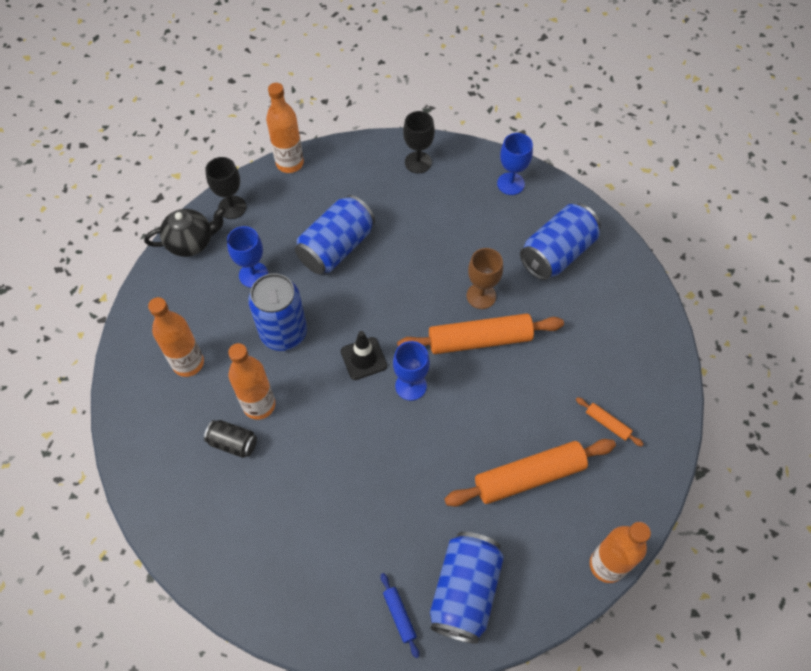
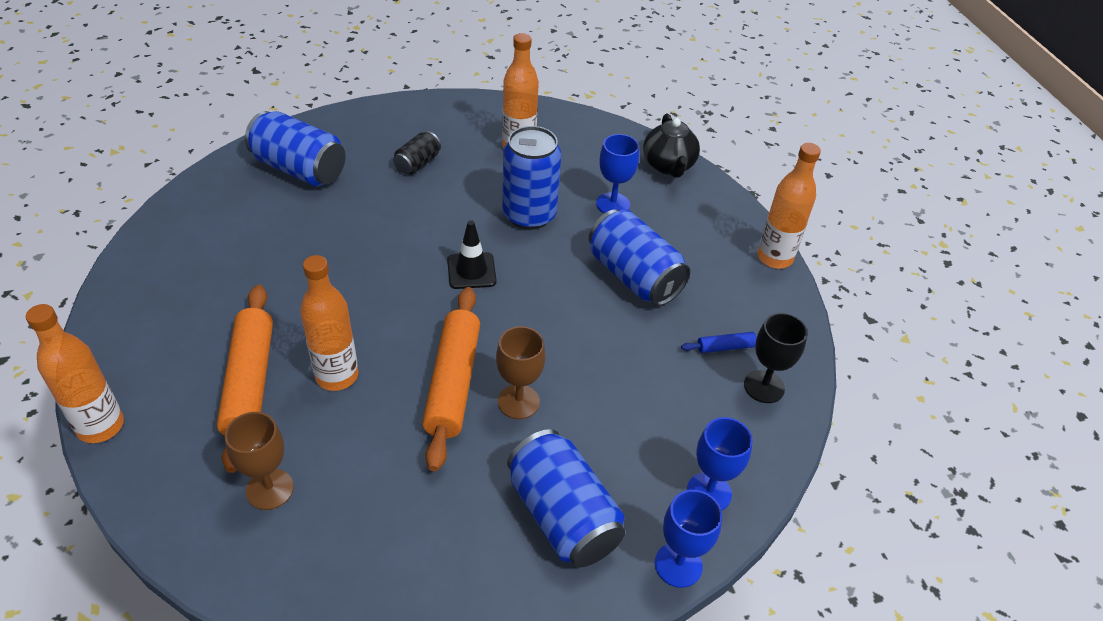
camera: 100 degrees right, 15 degrees down
(232, 207) = (712, 201): black goblet -> none
(259, 405) = (450, 185): orange bottle -> orange bottle (337, 376)
(399, 615) = (177, 242): blue rolling pin -> blue rolling pin (725, 347)
(411, 386) = (419, 303): blue goblet -> blue goblet (678, 565)
(464, 591) = (164, 294): blue can -> blue can (299, 169)
(607, 423) = (269, 489): orange rolling pin -> brown goblet

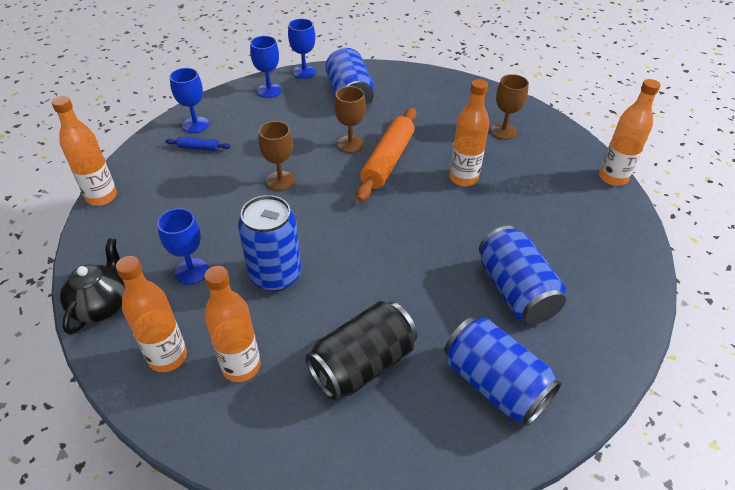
camera: 160 degrees left, 0 degrees up
(250, 382) = (521, 185): orange rolling pin -> none
(417, 163) = (362, 364): black can -> black can, size x1.87
(471, 271) = (348, 232): black traffic cone -> none
(582, 143) = (168, 357): none -> orange bottle
(585, 320) = (280, 181): none -> brown goblet
(634, 276) = (223, 203): blue can -> blue can (515, 290)
(764, 386) = (196, 125): black goblet -> blue goblet

